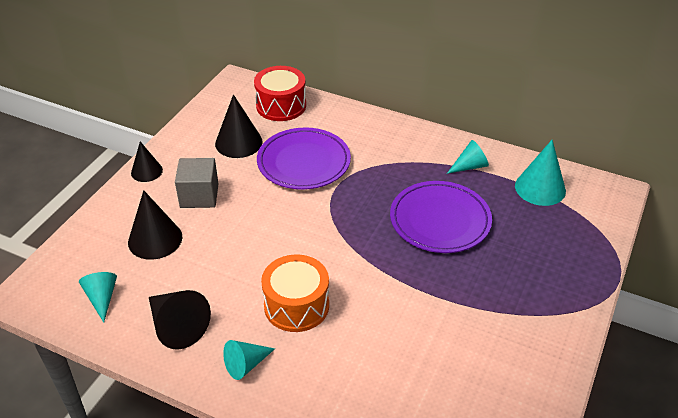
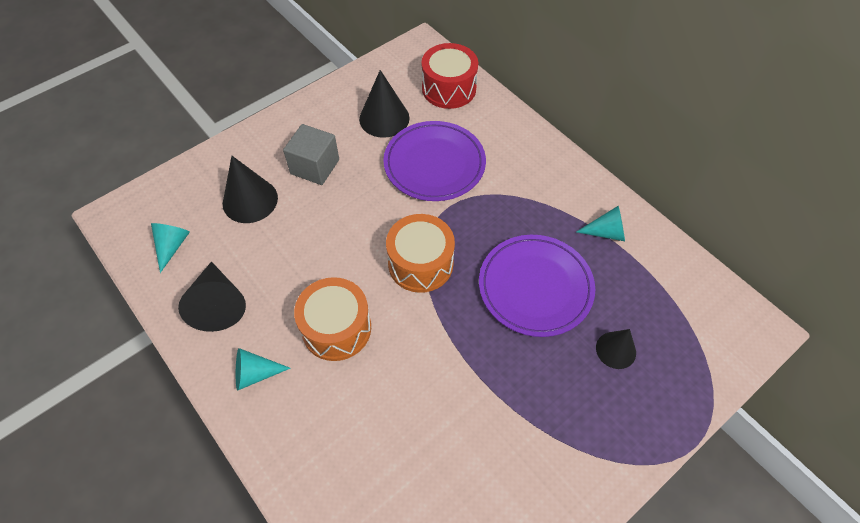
camera: 25 degrees right, 15 degrees up
(146, 171) = (283, 121): black cone -> black cone (616, 350)
(338, 235) = (420, 263): none -> orange drum
(540, 188) = (671, 290): turquoise cone -> none

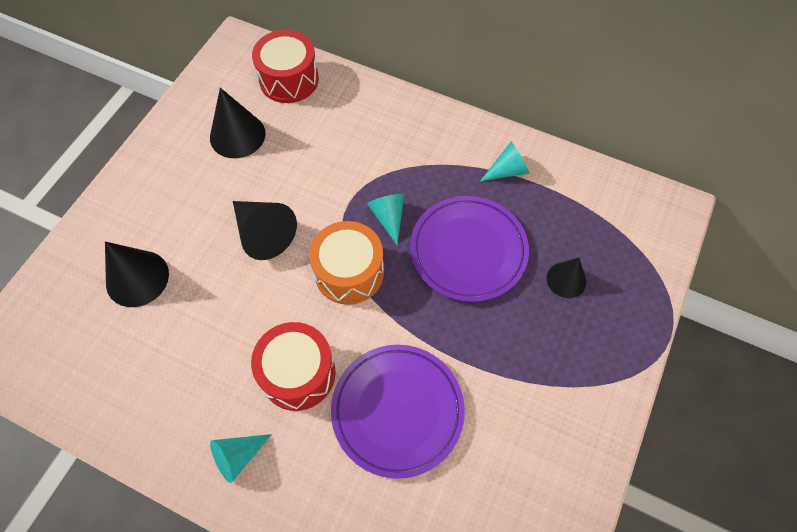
camera: 25 degrees left, 5 degrees up
(172, 246) = (75, 363): turquoise cone -> turquoise cone (388, 218)
(218, 304) = (160, 402): black cone -> black cone (263, 233)
(315, 166) = (189, 214): grey cube -> none
(336, 328) = (298, 373): orange drum -> red drum
(434, 164) = (313, 165): purple plate -> purple plate (397, 410)

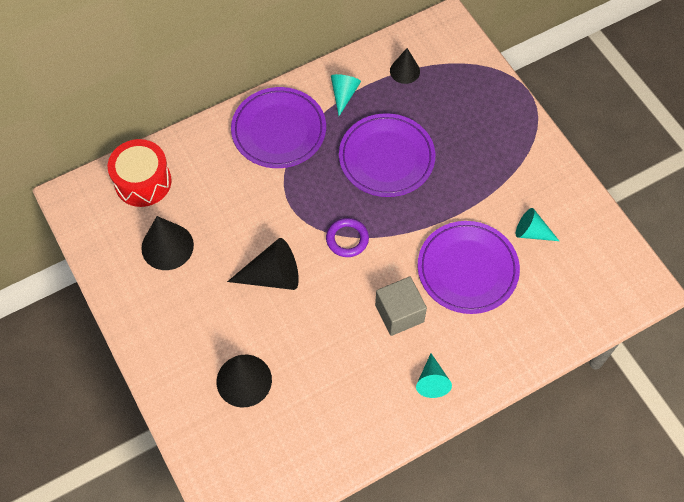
camera: 55 degrees left, 0 degrees up
(298, 373) = (399, 313): red drum -> grey cube
(349, 272) = (347, 239): orange drum -> purple ring
(388, 218) = (323, 189): turquoise cone -> turquoise cone (532, 232)
(422, 144) = (279, 130): none -> purple plate
(566, 280) = (450, 117): black cone -> black cone (404, 71)

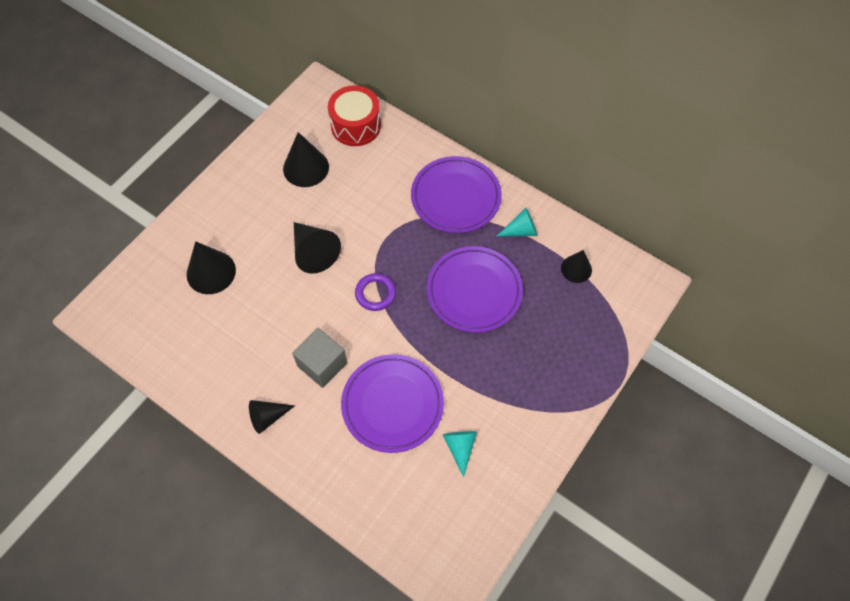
camera: 65 degrees right, 0 degrees up
(432, 381) = (267, 417): turquoise cone -> black cone

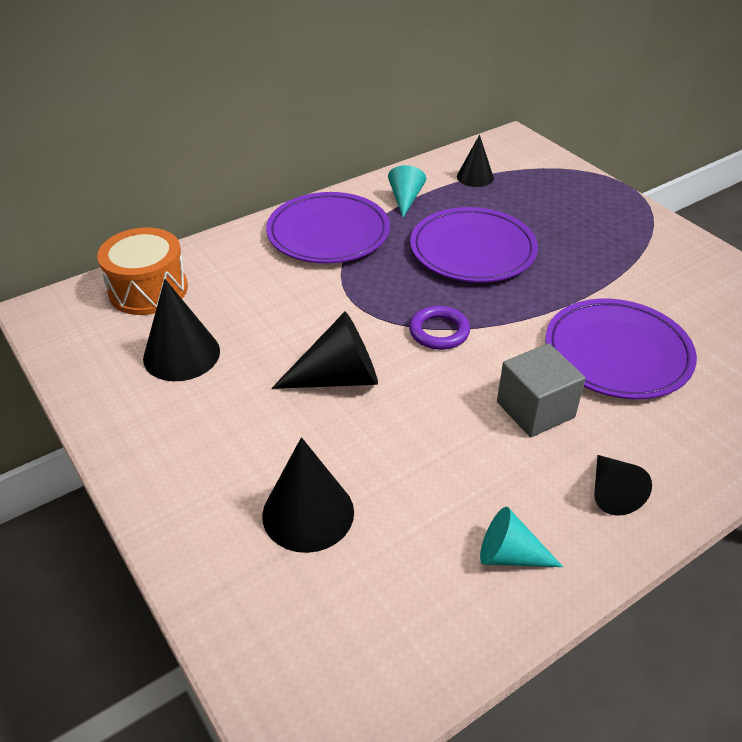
camera: 70 degrees left, 20 degrees down
(355, 125) = (148, 290): red drum -> orange drum
(460, 448) = (689, 310): turquoise cone -> turquoise cone (510, 555)

